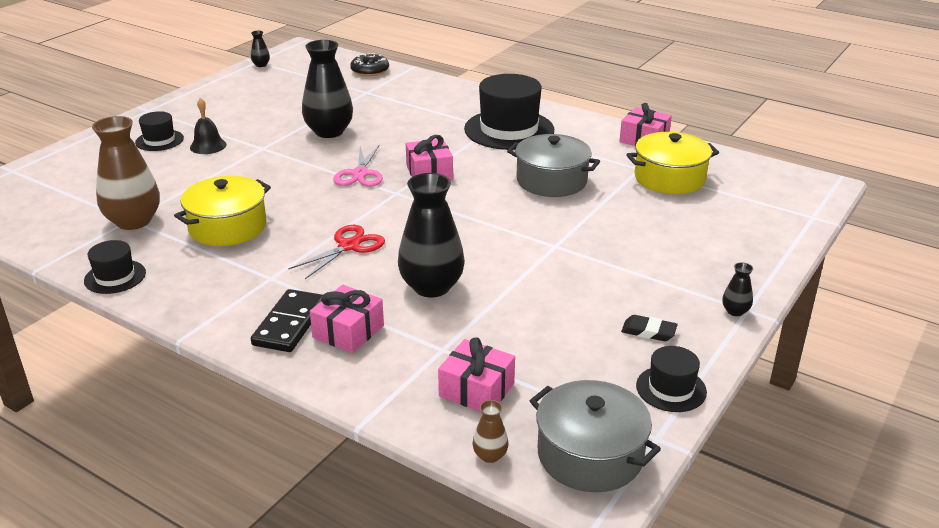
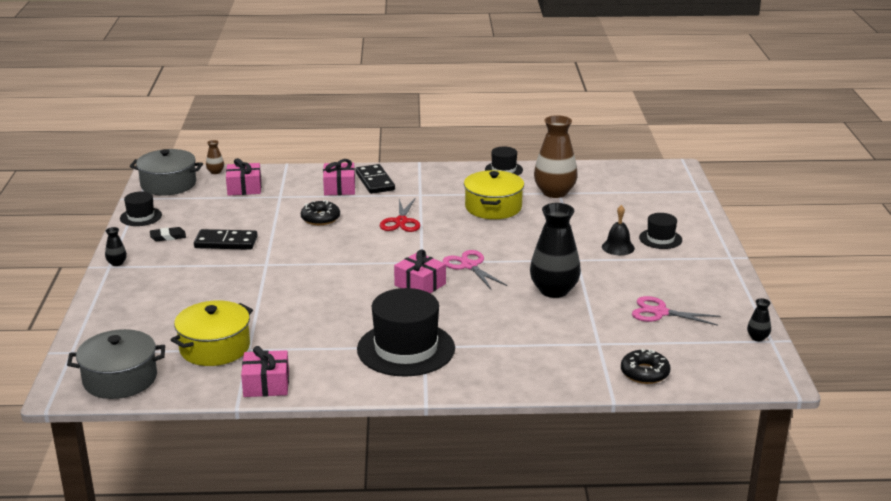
camera: 145 degrees right, 5 degrees down
(286, 95) = (660, 312): none -> pink scissors
(431, 287) = (320, 218): black vase -> black donut
(551, 181) = (314, 311): grey pot -> grey pot (120, 379)
(578, 293) = (226, 242): none -> black domino

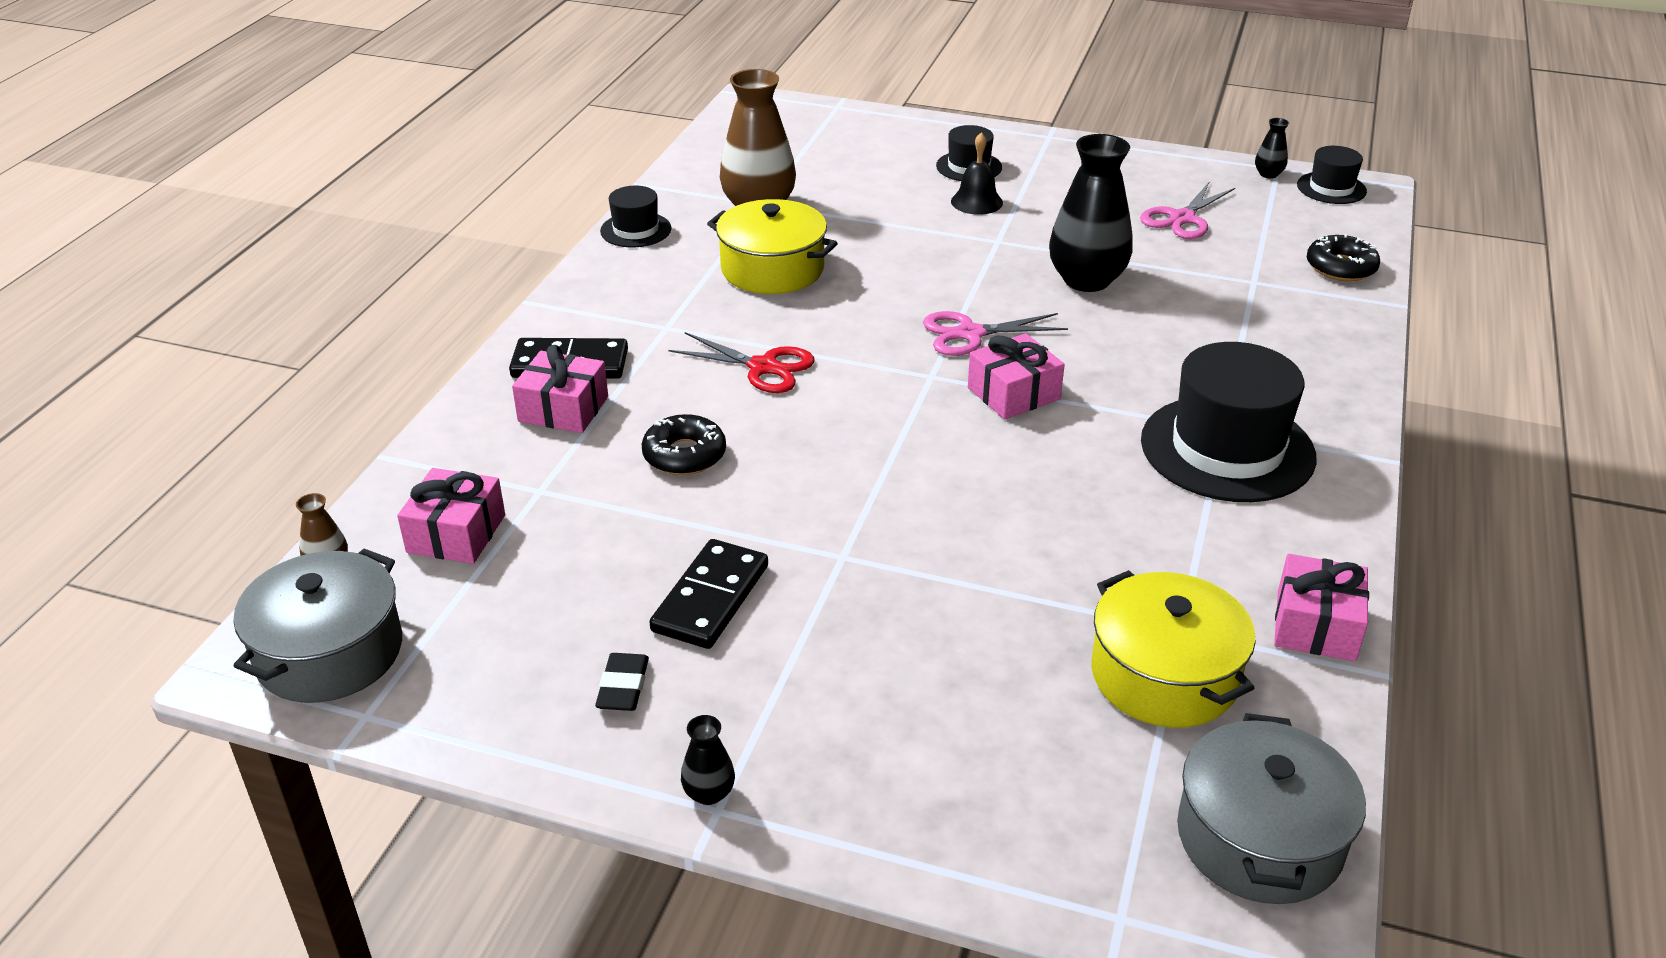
camera: 70 degrees left, 10 degrees up
(141, 217) = (479, 723): black hat -> black hat (1331, 188)

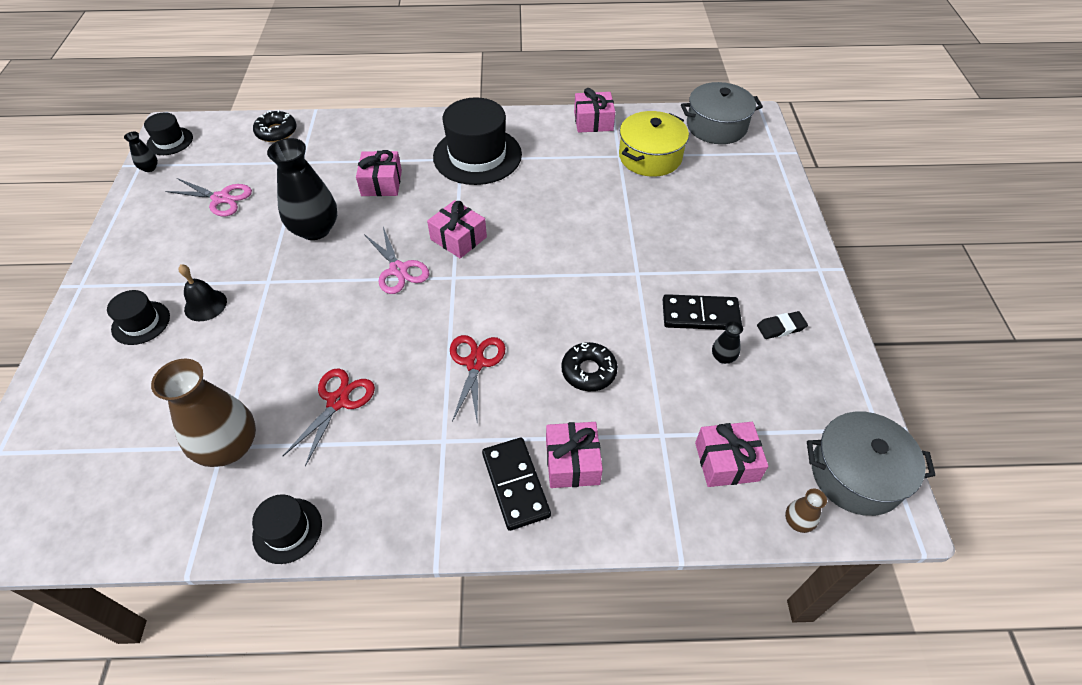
camera: 110 degrees left, 15 degrees up
(709, 793) = (814, 274): black vase -> black vase (723, 357)
(772, 269) = (338, 401): yellow pot -> red scissors
(1177, 343) = (381, 183): none -> pink gift

